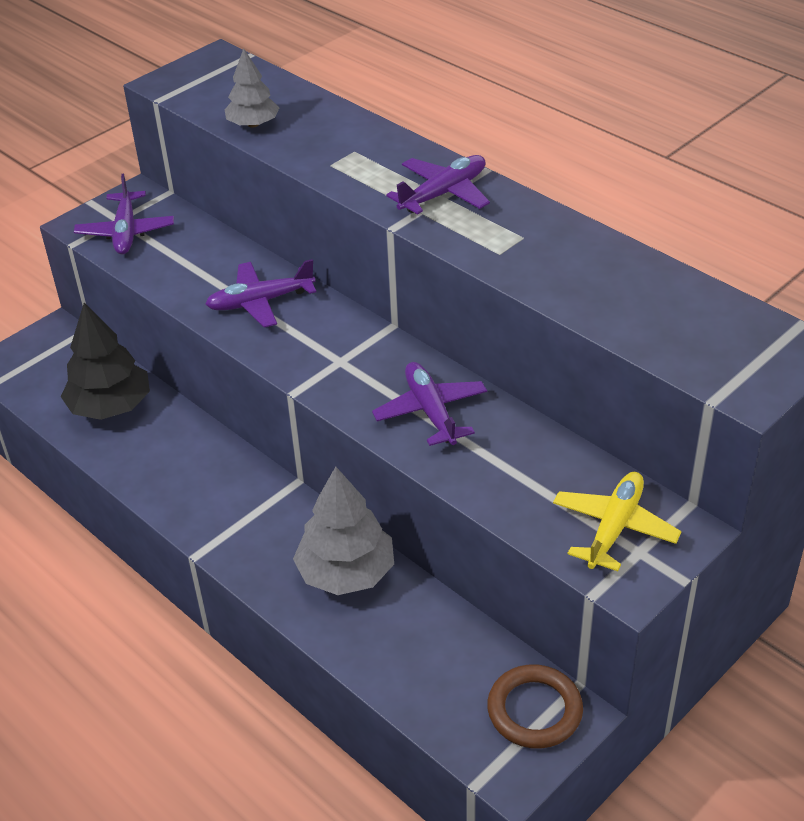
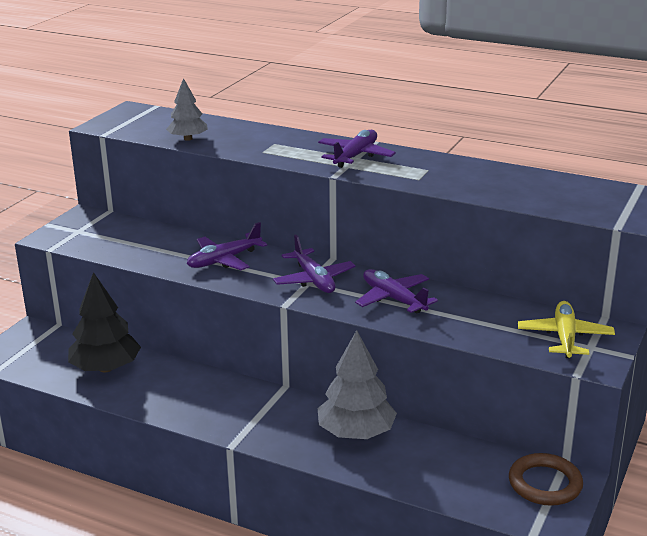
camera: 20 degrees left, 15 degrees down
(126, 232) = (90, 237): purple plane -> purple plane (314, 280)

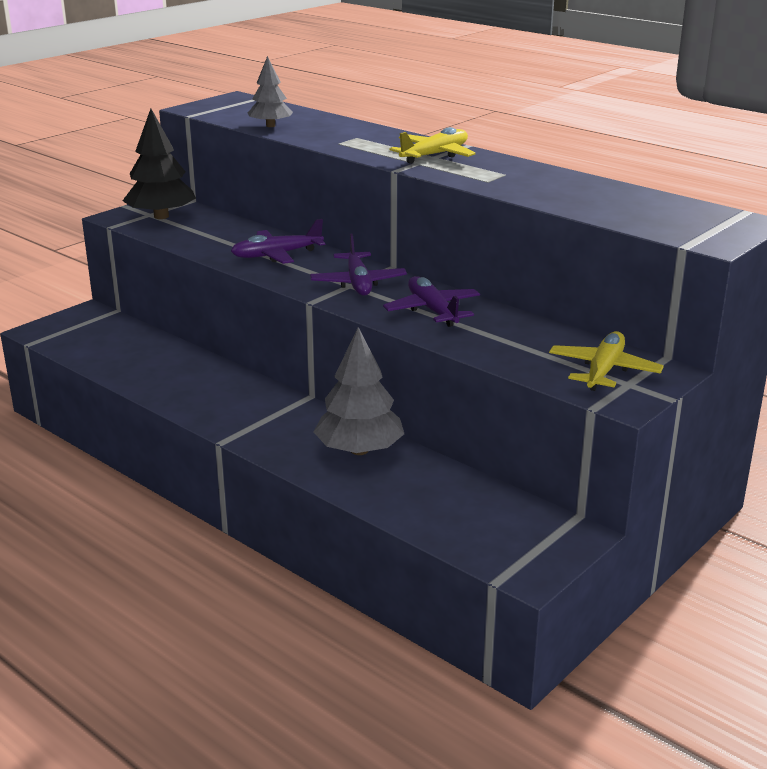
camera: 15 degrees right, 0 degrees up
(106, 368) = (139, 354): black tree -> black tree (161, 216)
(355, 156) = (435, 155): purple plane -> yellow plane
(545, 484) = (542, 532): brown ring -> none

